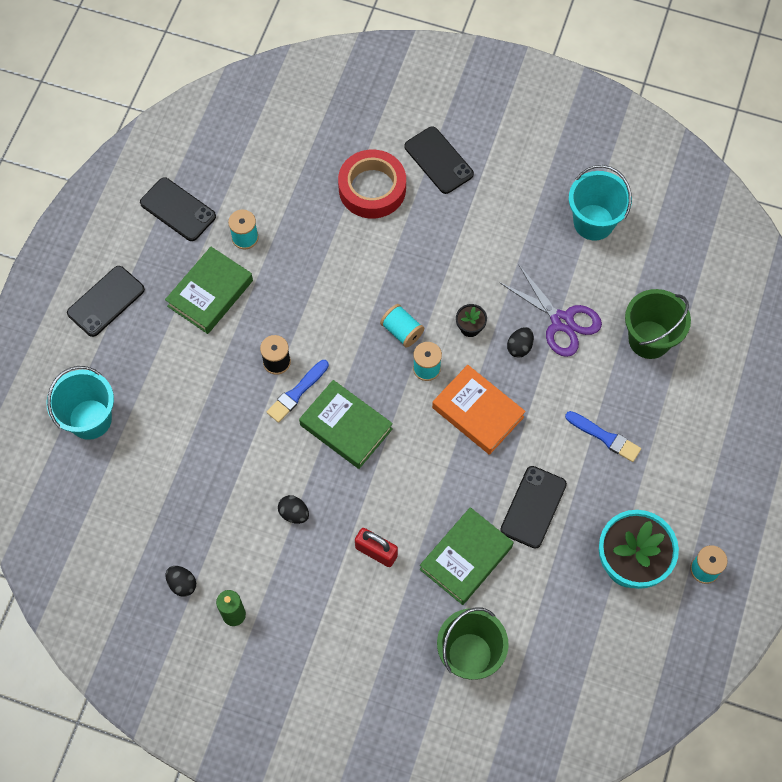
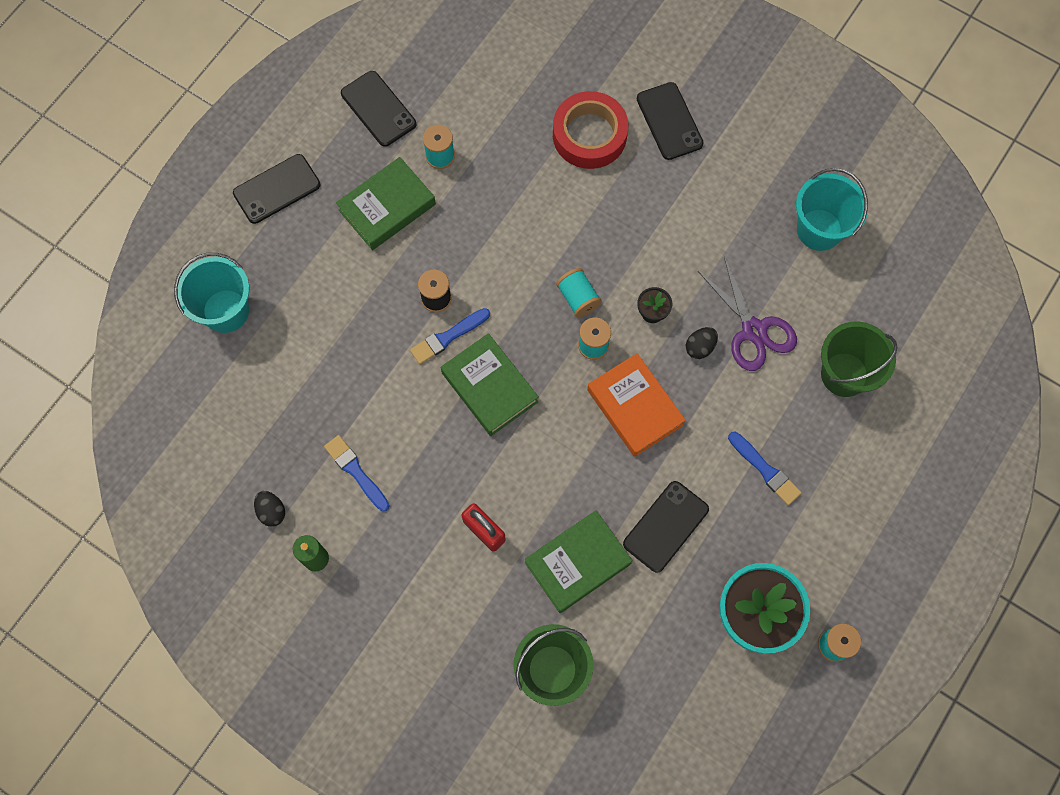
camera: 15 degrees right, 5 degrees up
(248, 530) = (356, 471): none -> blue brush
(294, 513) = (409, 466): black egg -> none

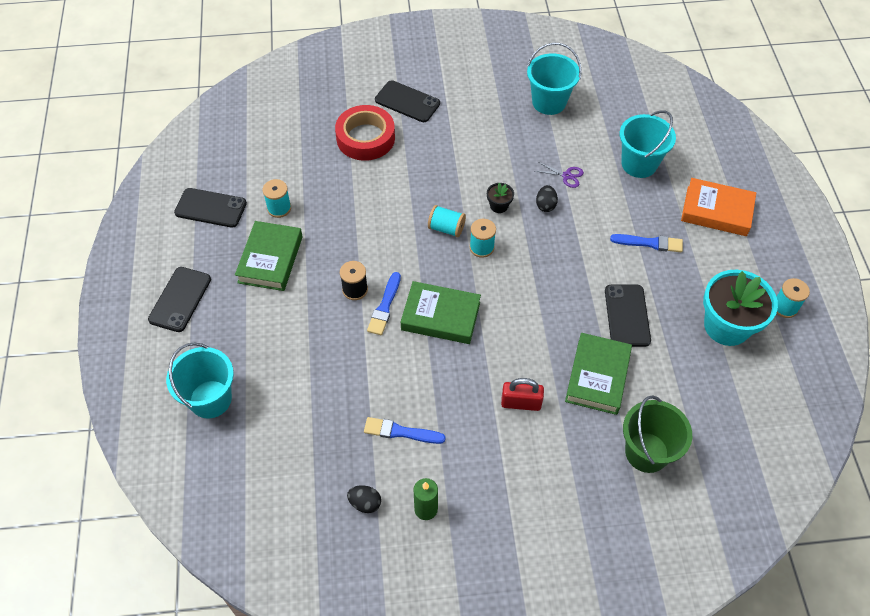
camera: 40 degrees left, 15 degrees down
(634, 407) = (541, 264): orange book -> orange book (716, 211)
(753, 330) = (566, 176): purple scissors -> purple scissors, size x0.52
(844, 374) = (639, 164): green bucket -> turquoise bucket

